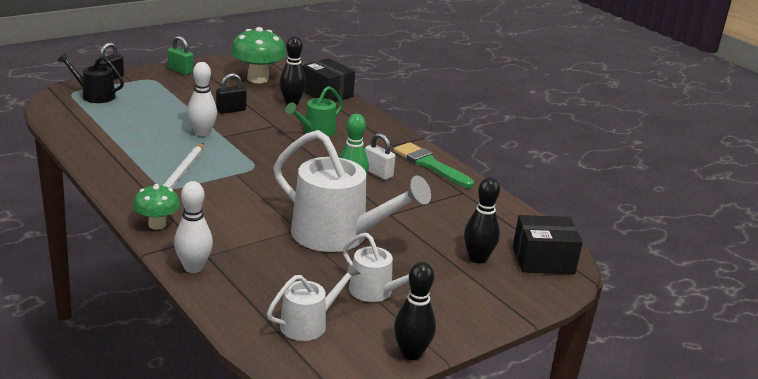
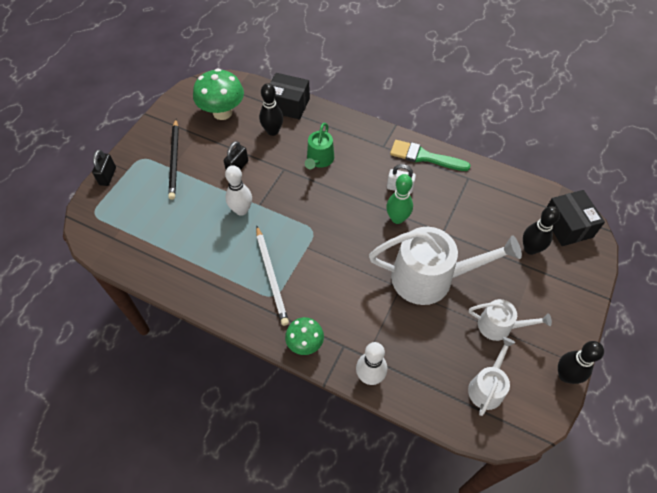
camera: 25 degrees left, 30 degrees up
(95, 95) = (116, 207): black watering can -> none
(179, 89) = (174, 160): none -> black pencil
(180, 71) = (154, 134): green padlock -> none
(543, 260) = (567, 225): black box -> black box turned 75 degrees counterclockwise

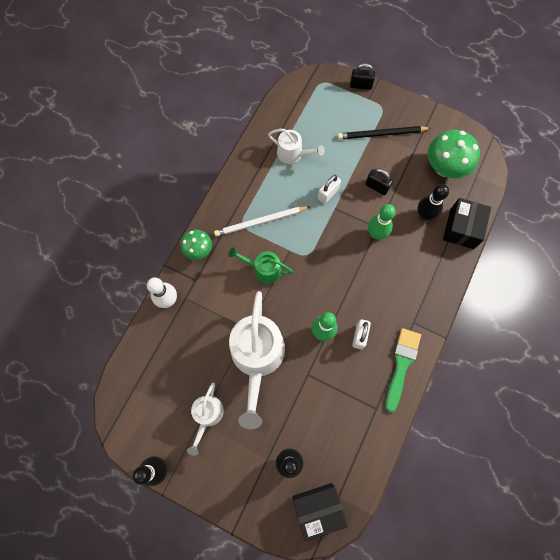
camera: 90 degrees right, 15 degrees up
(241, 210) = (328, 194): white bowling pin -> white padlock
(291, 170) = (376, 234): none -> green bowling pin
(319, 160) = (390, 259): green watering can -> green watering can (264, 269)
(487, 387) = (152, 395): white watering can -> white watering can (293, 154)

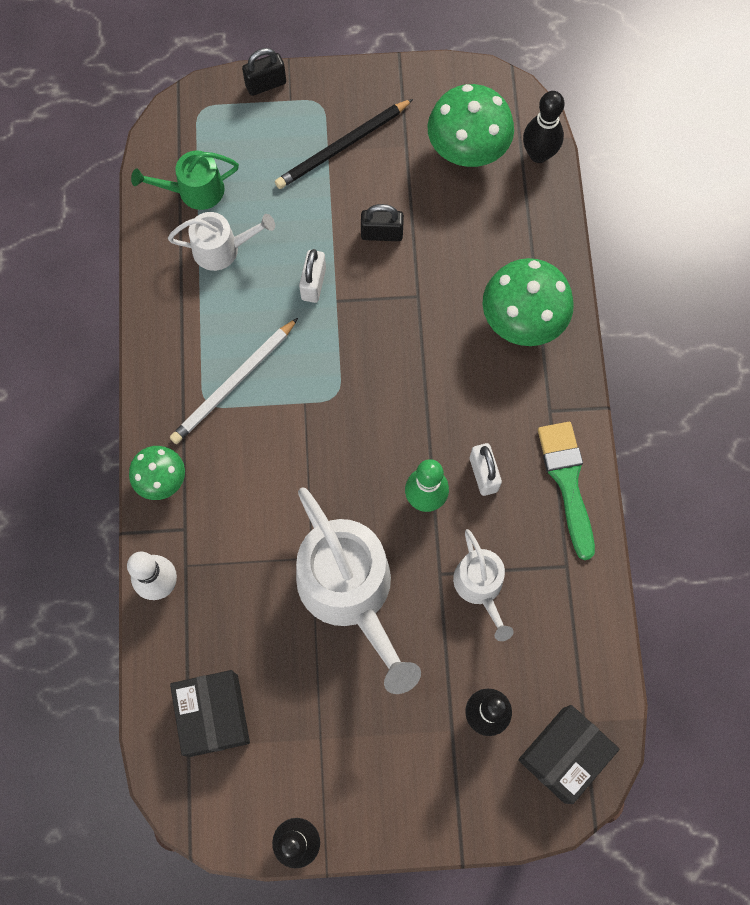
camera: 30 degrees left, 0 degrees up
(207, 415) = (326, 720): white watering can -> white watering can (480, 586)
(264, 269) = (282, 454): green watering can -> green watering can (195, 191)
(376, 234) = (421, 306): green bowling pin -> none
(424, 215) = (477, 240): black bowling pin -> black bowling pin (538, 154)
(424, 269) = (522, 321): none -> green mushroom
(461, 228) = (542, 231): black box -> black box (213, 715)

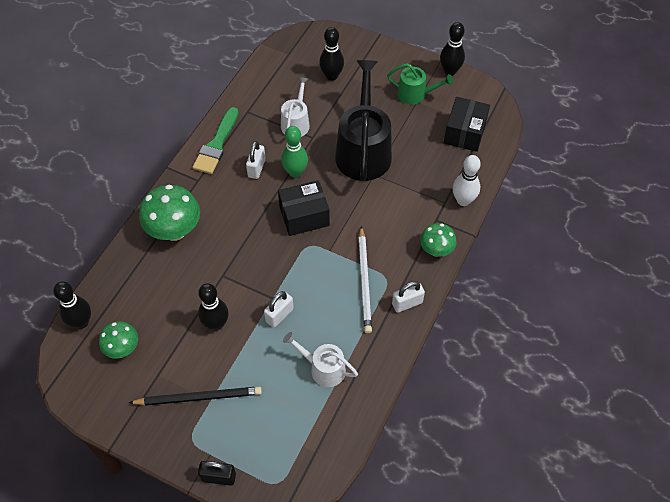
camera: 150 degrees left, 15 degrees down
(163, 382) = (407, 303): none -> white padlock
(195, 191) = (318, 420): green watering can -> green watering can (415, 94)
(233, 383) = (364, 281): white pencil -> white pencil turned 105 degrees clockwise
(350, 591) = (363, 151): white watering can -> black watering can
(382, 234) = (216, 324): black padlock -> black bowling pin
(467, 151) = (123, 348): green mushroom -> green mushroom, size x0.60
(564, 755) = (307, 47): black box -> black box (304, 216)

